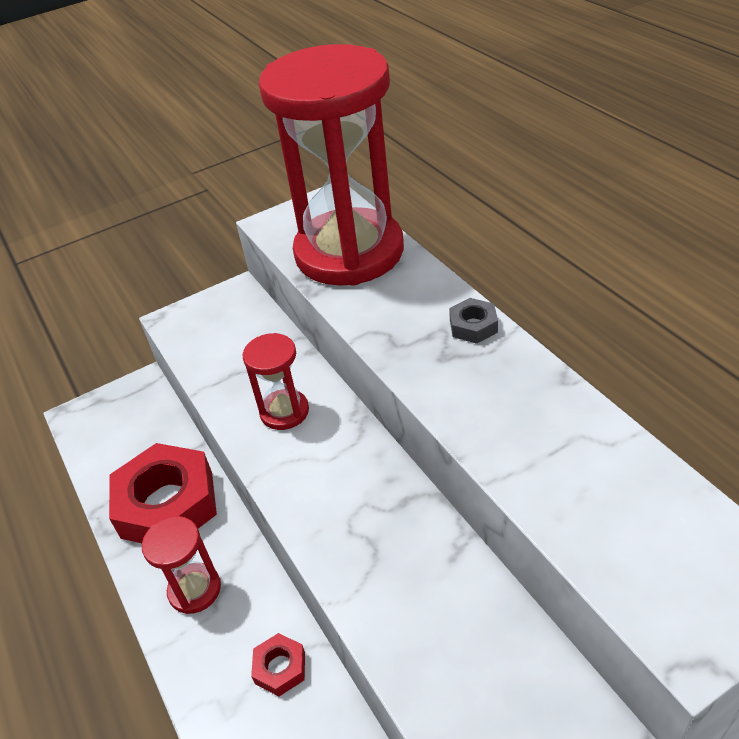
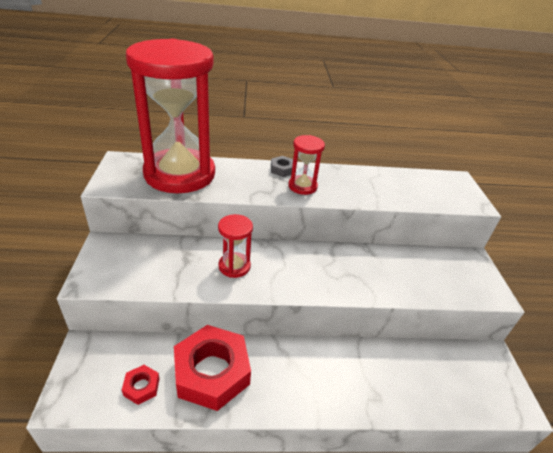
camera: 70 degrees left, 5 degrees down
(194, 590) = (289, 382): red hourglass -> red hourglass (302, 186)
(280, 668) = (364, 362): red nut -> red nut (141, 387)

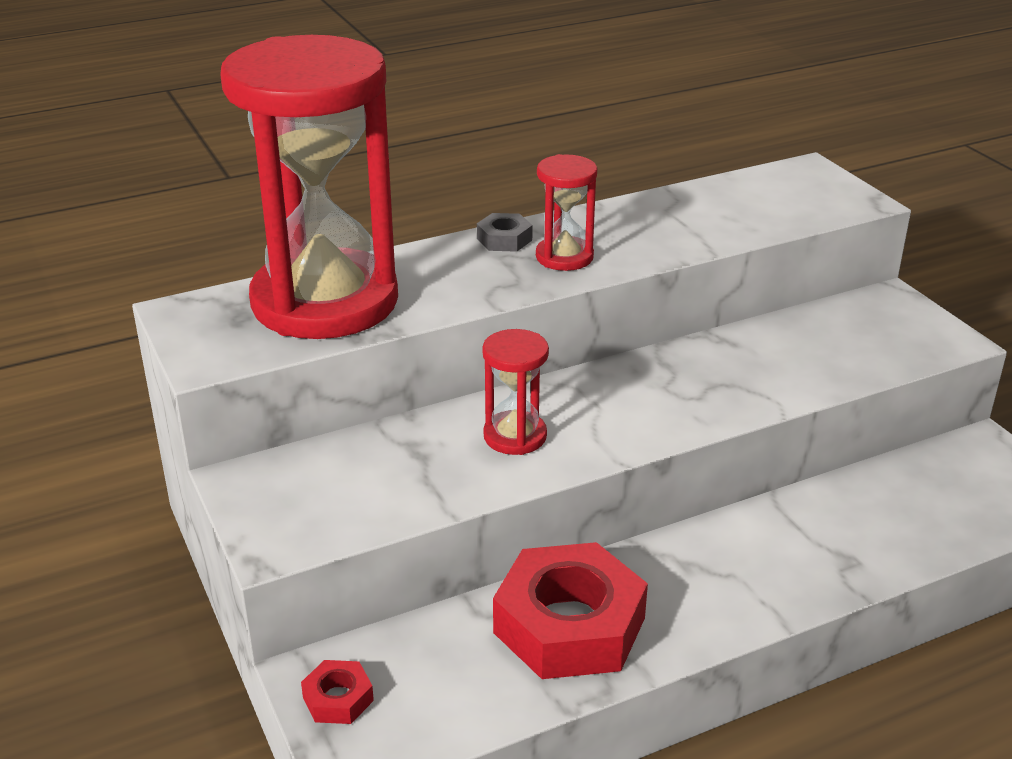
camera: 20 degrees left, 5 degrees down
(141, 387) = (468, 688): red nut -> red nut (338, 699)

